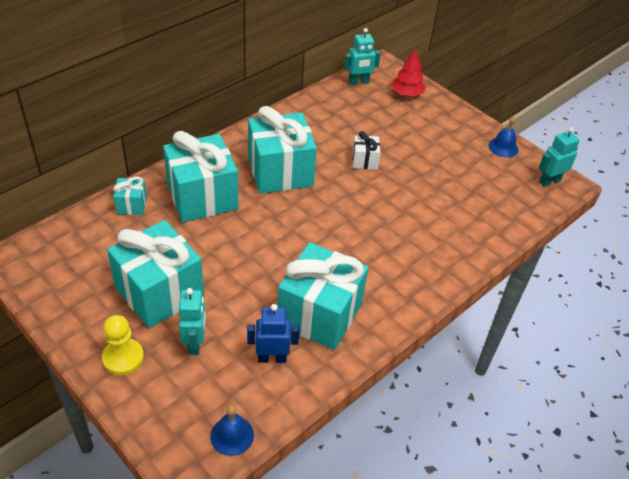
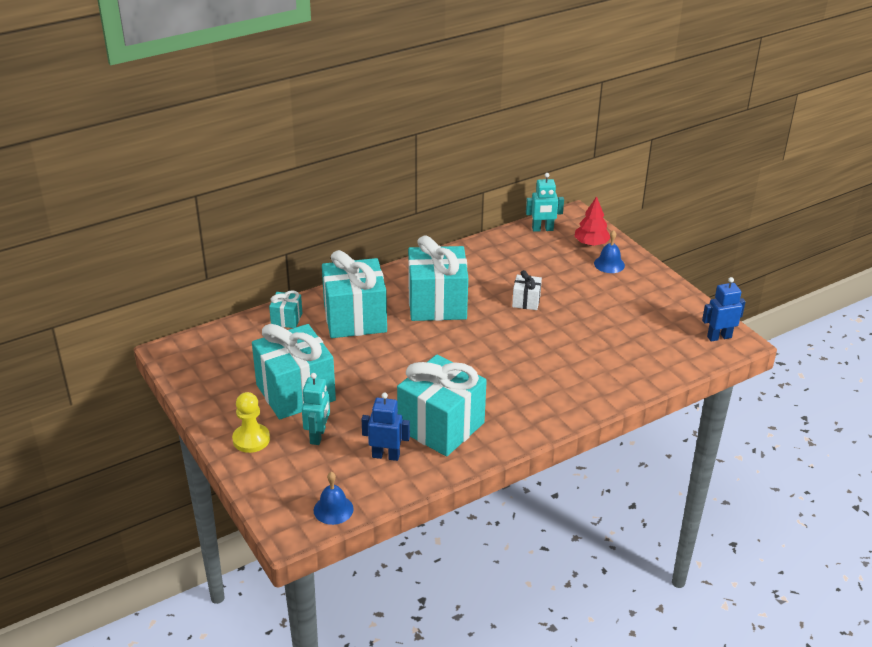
camera: 15 degrees right, 10 degrees down
(503, 147) = (679, 302): blue bell -> blue bell (609, 264)
(549, 181) = (719, 337): turquoise robot -> blue robot

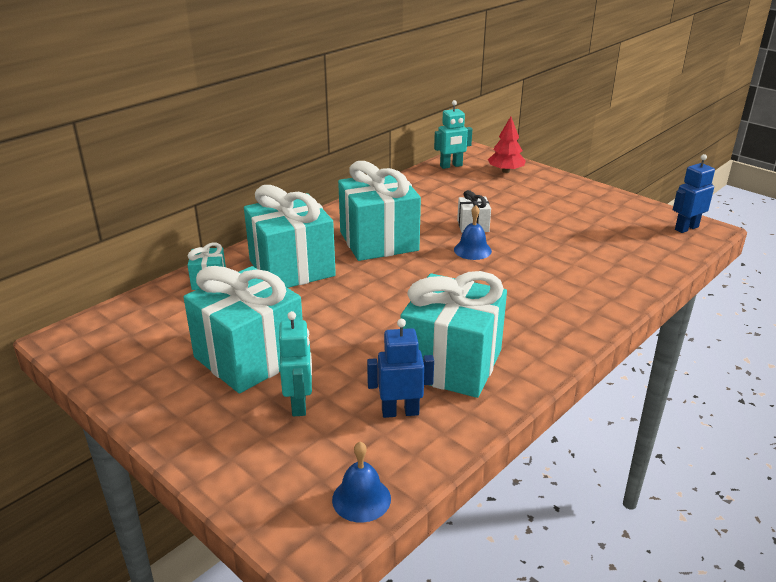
camera: 15 degrees left, 5 degrees down
(251, 439) = (208, 426): yellow pawn -> none
(609, 264) = (534, 184): blue bell -> blue bell (472, 250)

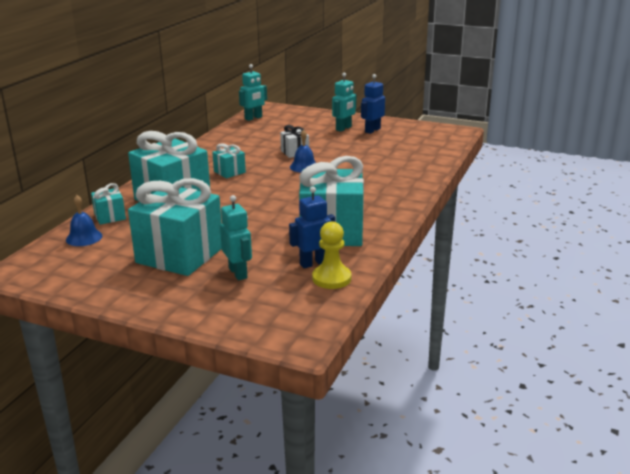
camera: 20 degrees left, 5 degrees down
(361, 499) = (318, 311): blue bell -> blue bell (84, 237)
(379, 241) = (229, 172): turquoise gift -> turquoise gift, size x0.46
(409, 445) = (331, 278): none -> yellow pawn
(505, 171) = (297, 116): red tree -> none
(554, 199) = (344, 128): none -> turquoise robot
(686, 228) = (444, 132): blue robot -> blue robot (372, 130)

